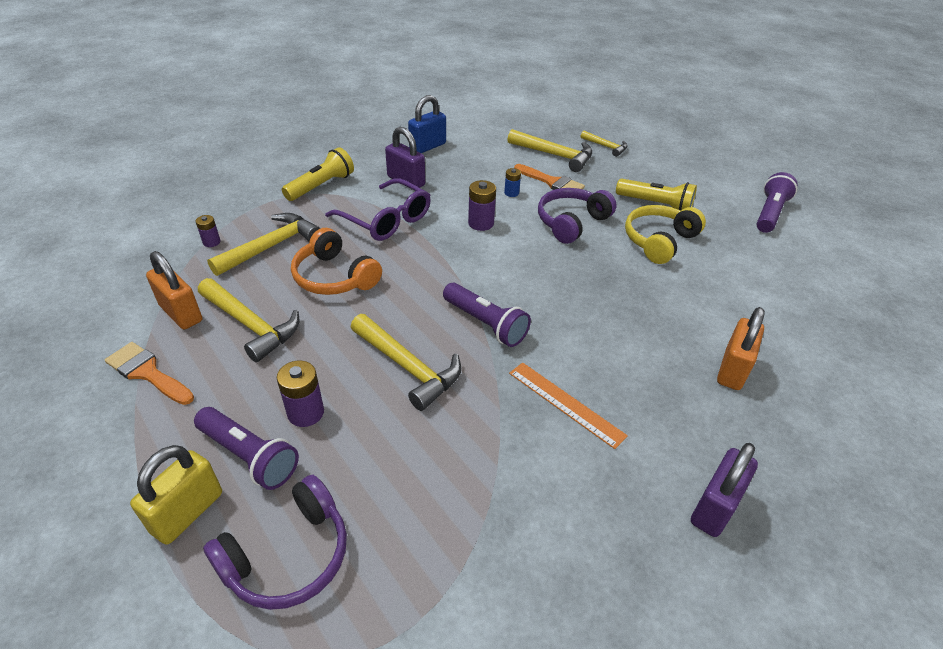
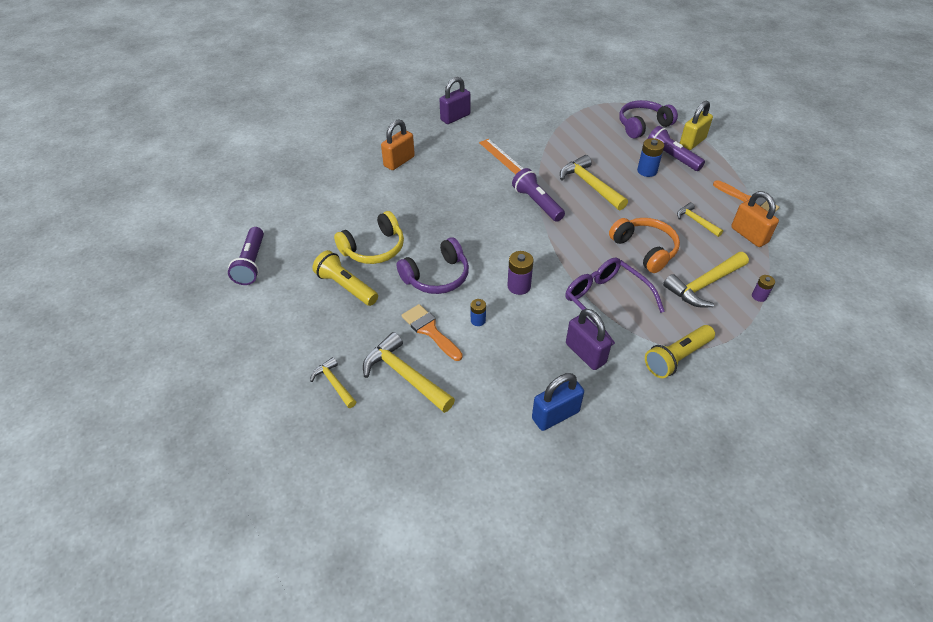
camera: 165 degrees left, 5 degrees up
(250, 325) = (696, 221): yellow hammer -> yellow hammer, size x0.58
(306, 413) = (647, 171): purple battery -> blue battery
(769, 213) = (252, 263): purple flashlight -> purple flashlight turned 45 degrees counterclockwise

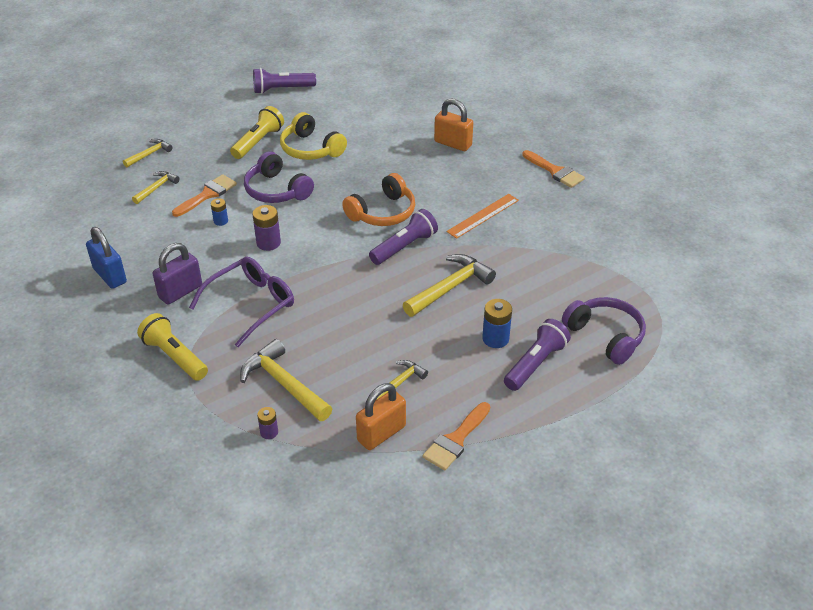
camera: 80 degrees right, 5 degrees down
(405, 375) = (156, 188): yellow hammer -> yellow hammer, size x0.58
(455, 117) = (555, 171): purple padlock -> orange brush
(645, 249) = (338, 335): orange headphones -> orange headphones (383, 213)
(692, 142) = (582, 387): yellow padlock -> none

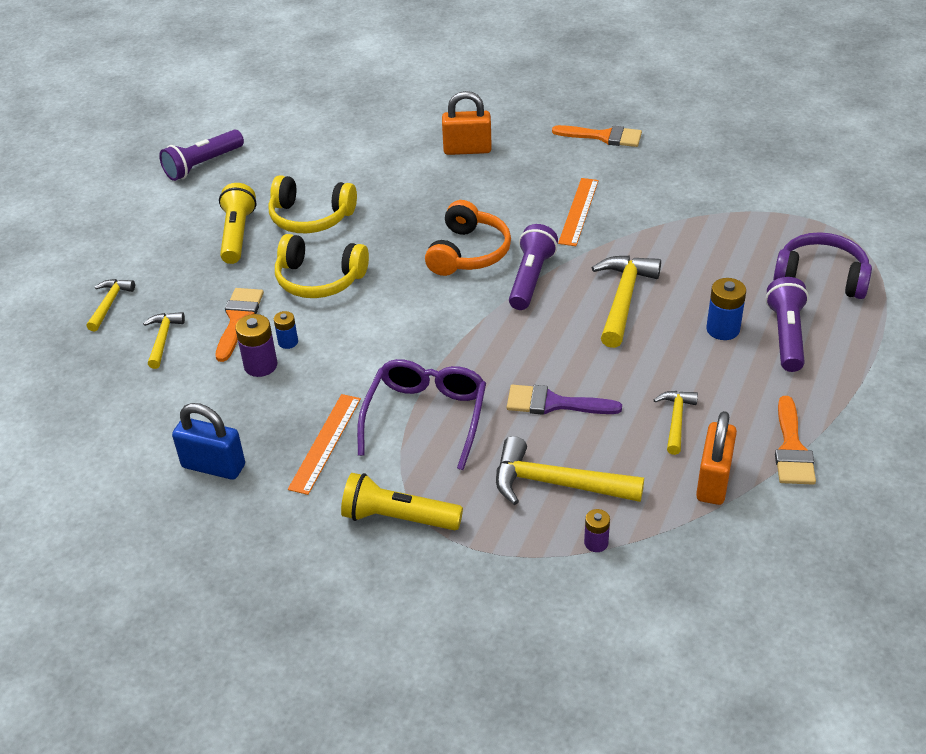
camera: 30 degrees left, 0 degrees up
(180, 292) = (325, 443): purple padlock -> orange ruler
(268, 243) = (373, 341): purple battery -> purple battery (260, 365)
(276, 190) = (319, 280): purple headphones -> yellow headphones
(335, 334) = (554, 403): none -> purple brush

